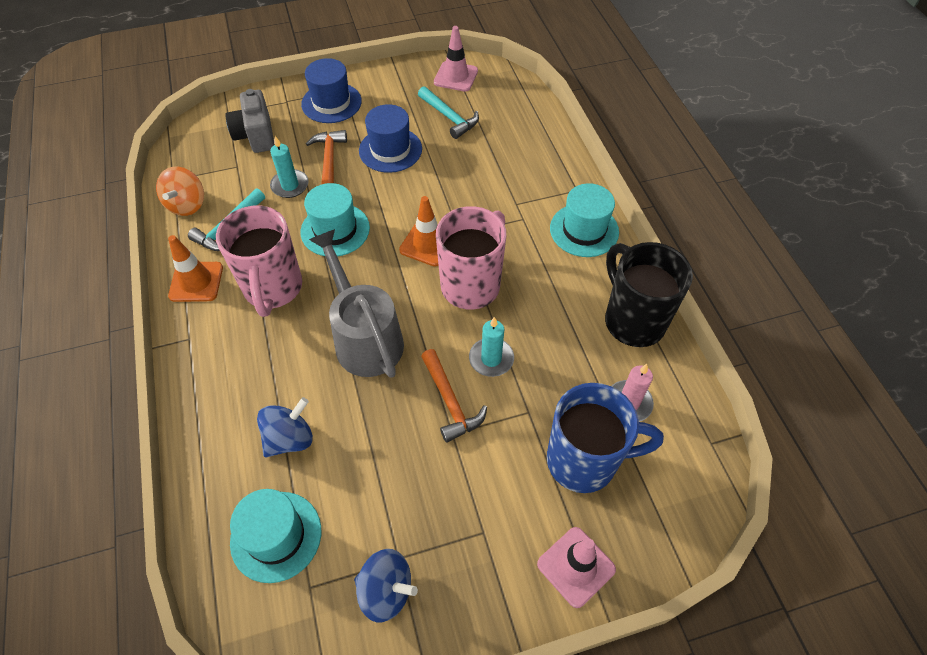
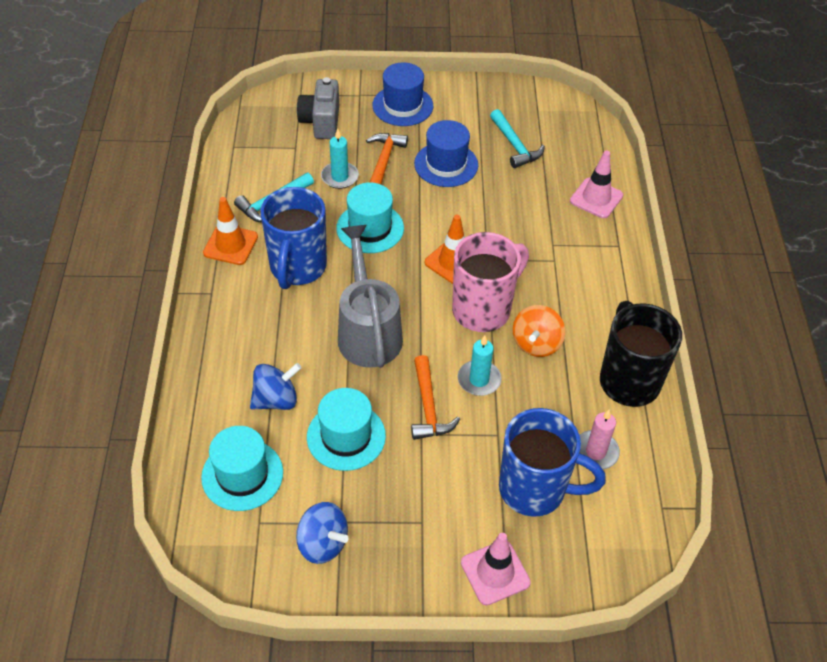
camera: 15 degrees right, 5 degrees down
(187, 205) = (240, 173): orange spinning top -> orange spinning top (536, 343)
(273, 289) = (297, 268): pink mug -> blue mug
(456, 76) = (535, 106): pink traffic cone -> pink traffic cone (596, 198)
(584, 230) = (611, 285): turquoise hat -> turquoise hat (346, 436)

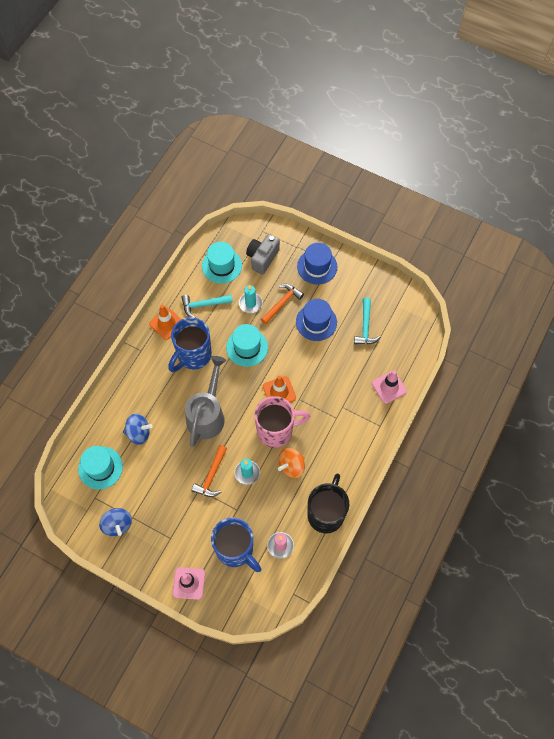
camera: 30 degrees right, 15 degrees up
(346, 436) = (161, 472): turquoise hat -> turquoise hat (222, 265)

